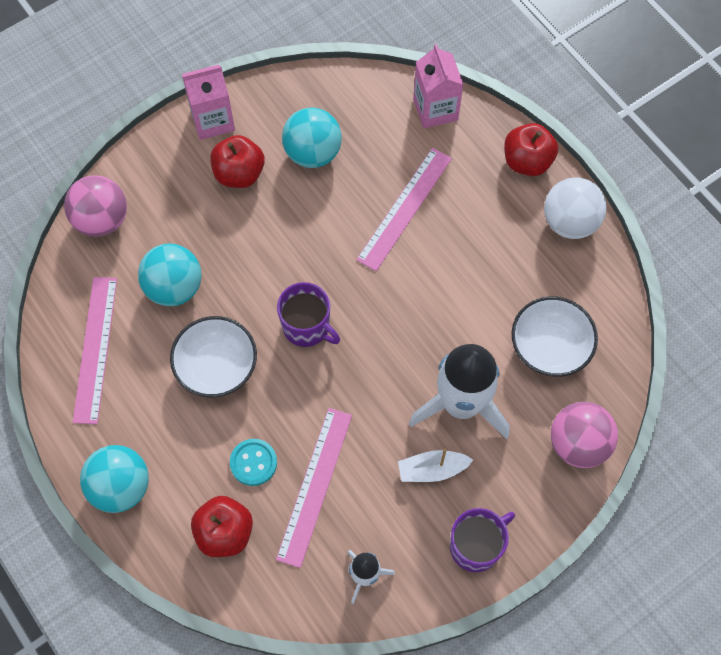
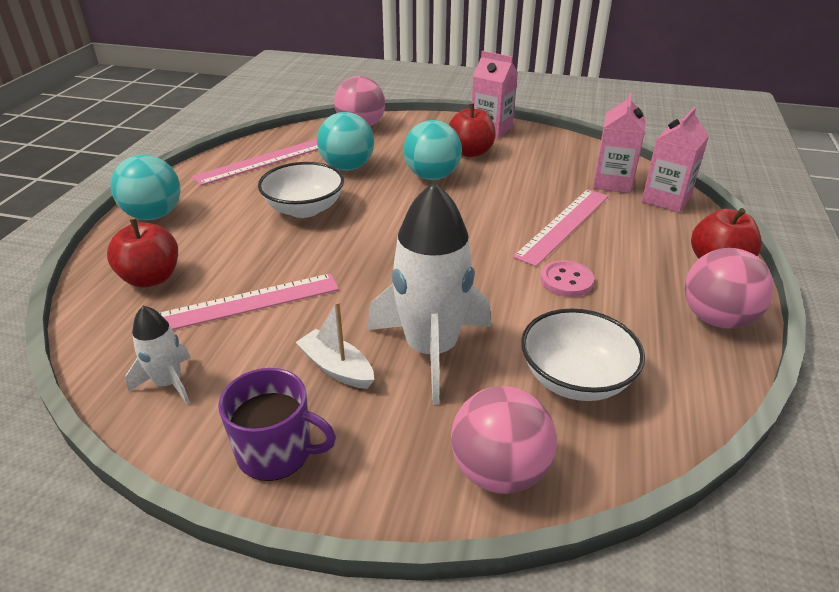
camera: 50 degrees right, 30 degrees down
(253, 462) = (235, 262): turquoise button -> none
(307, 327) = (392, 230): purple mug -> none
(313, 153) = (535, 169): turquoise ball -> turquoise ball (432, 176)
(382, 119) = (612, 182): none -> pink carton
(404, 208) = (563, 225): pink ruler -> pink ruler turned 45 degrees counterclockwise
(465, 267) = (566, 280): none -> pink button
(570, 222) = (716, 319): white ball -> pink ball

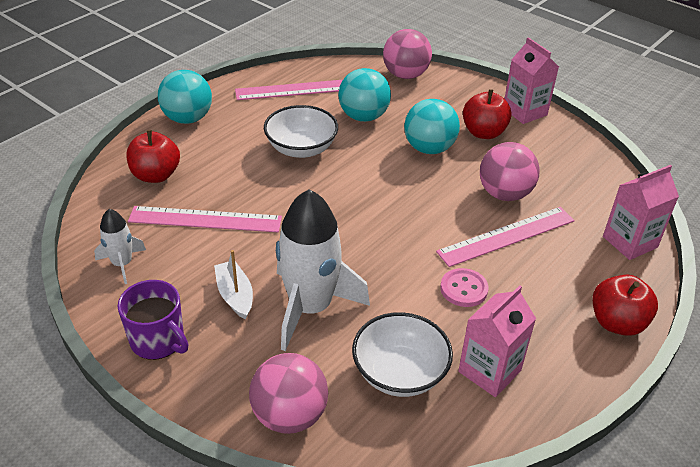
camera: 25 degrees right, 5 degrees up
(612, 182) = (592, 207): pink carton -> pink carton (489, 371)
(716, 319) = (564, 371): pink ball -> pink ball (504, 194)

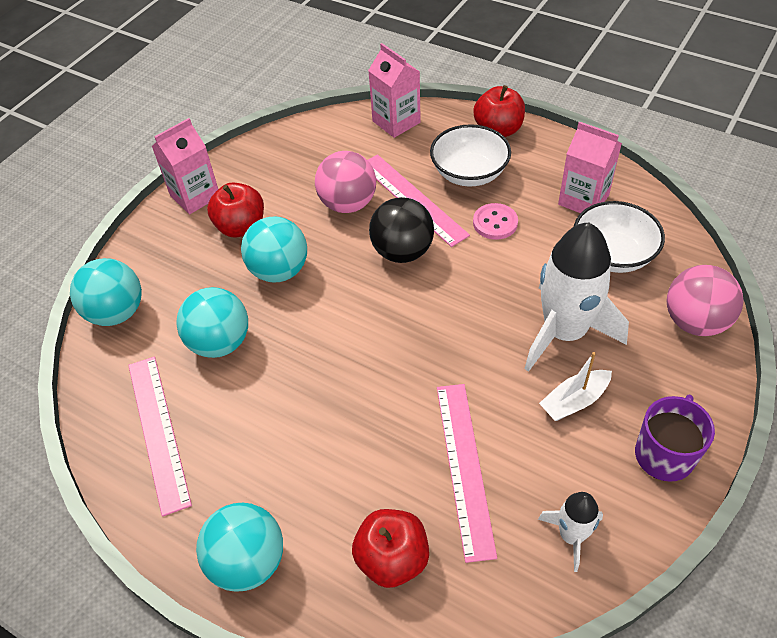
camera: 95 degrees left, 10 degrees up
(301, 148) = (300, 396): white bowl -> white bowl (469, 173)
(405, 75) = (117, 312): pink ball -> turquoise ball
(436, 219) = (402, 251): none -> black ball

